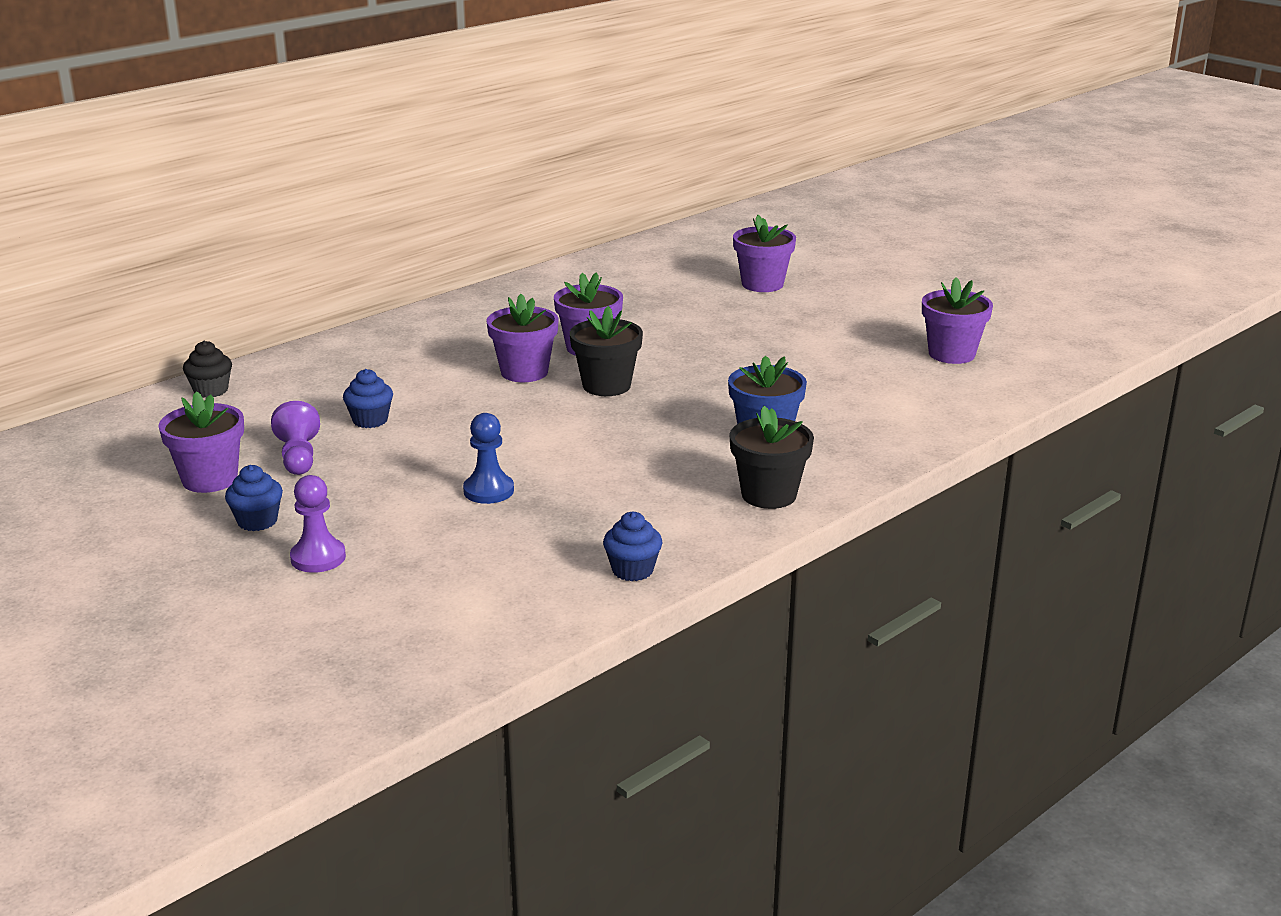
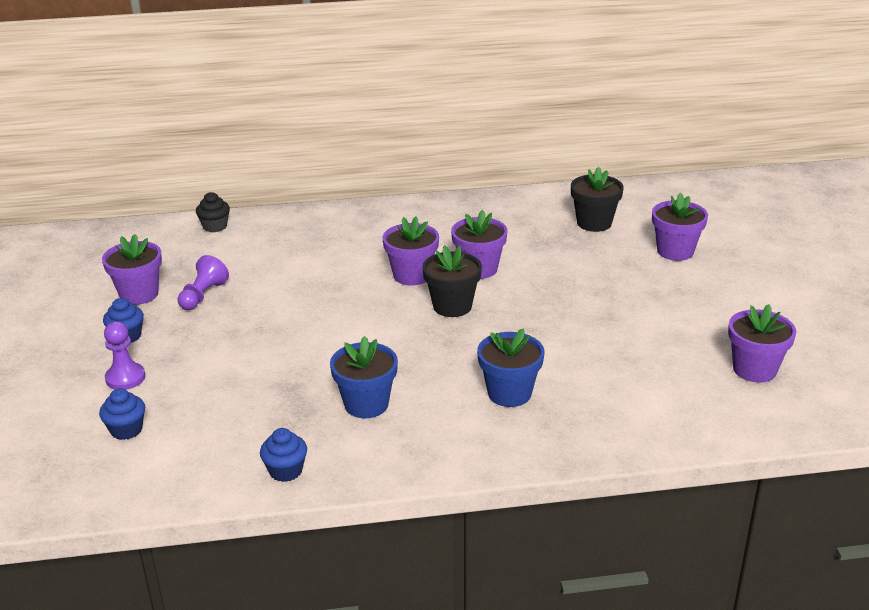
camera: 35 degrees right, 5 degrees up
(370, 420) = (274, 282): blue cupcake -> blue cupcake (126, 430)
(488, 491) = (276, 366): blue pawn -> none
(636, 490) = (366, 404): none -> blue flower pot
(769, 495) = (450, 446): black flower pot -> black flower pot (594, 223)

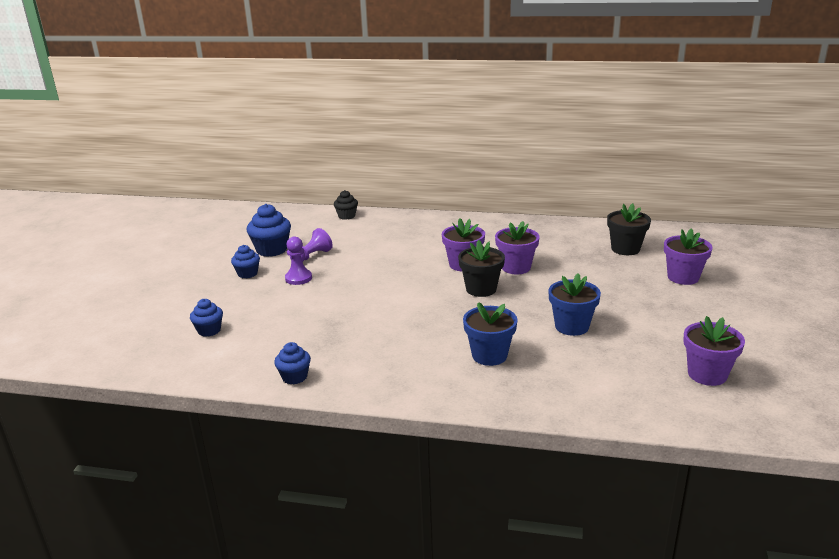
camera: 20 degrees right, 5 degrees down
(125, 378) = (230, 299): purple pawn -> purple pawn (298, 278)
(139, 294) = (272, 250): purple flower pot -> blue cupcake
(366, 404) = (378, 344): blue flower pot -> blue flower pot (571, 326)

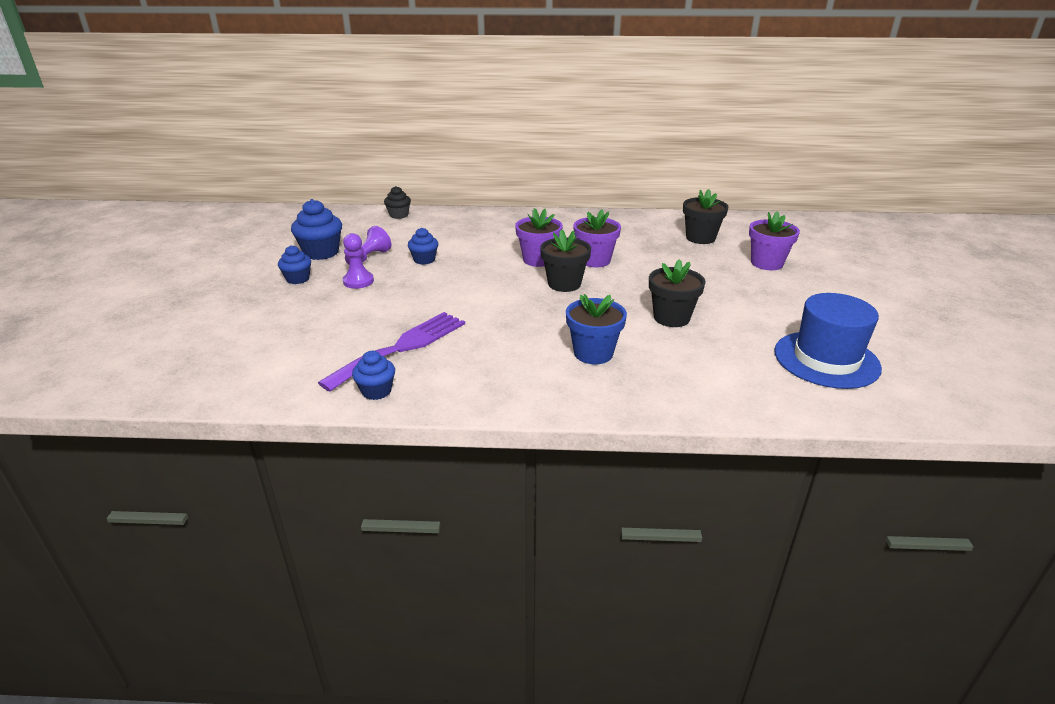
camera: 10 degrees left, 5 degrees up
(209, 330) = (262, 344): blue cupcake -> blue cupcake (424, 260)
(323, 340) = (402, 347): none -> purple fork
(571, 326) = (671, 318): blue flower pot -> black flower pot
(707, 374) = (826, 359): purple flower pot -> blue hat

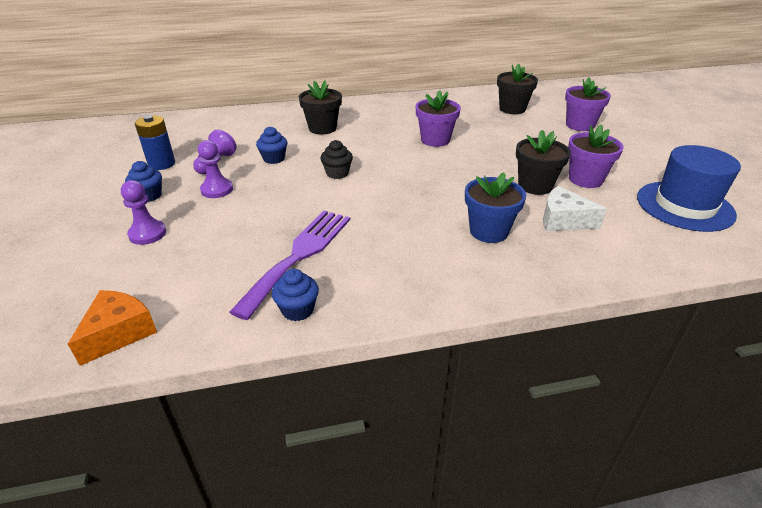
camera: 15 degrees left, 5 degrees up
(225, 384) = (119, 333): none -> orange cheese
(282, 311) = (147, 234): none -> purple pawn
(321, 252) = (161, 164): blue cupcake -> blue battery
(399, 215) = (225, 117): black cupcake -> black cupcake (337, 173)
(538, 260) = (384, 145): purple flower pot -> purple flower pot (585, 179)
(564, 284) = (421, 166): black flower pot -> black flower pot (322, 128)
(678, 354) = (563, 220): none -> white cheese

